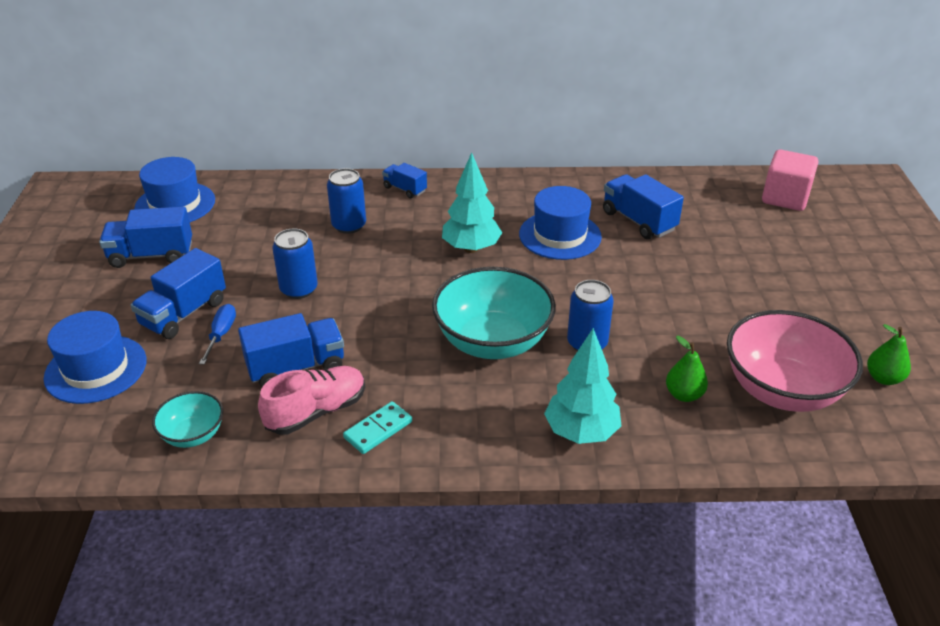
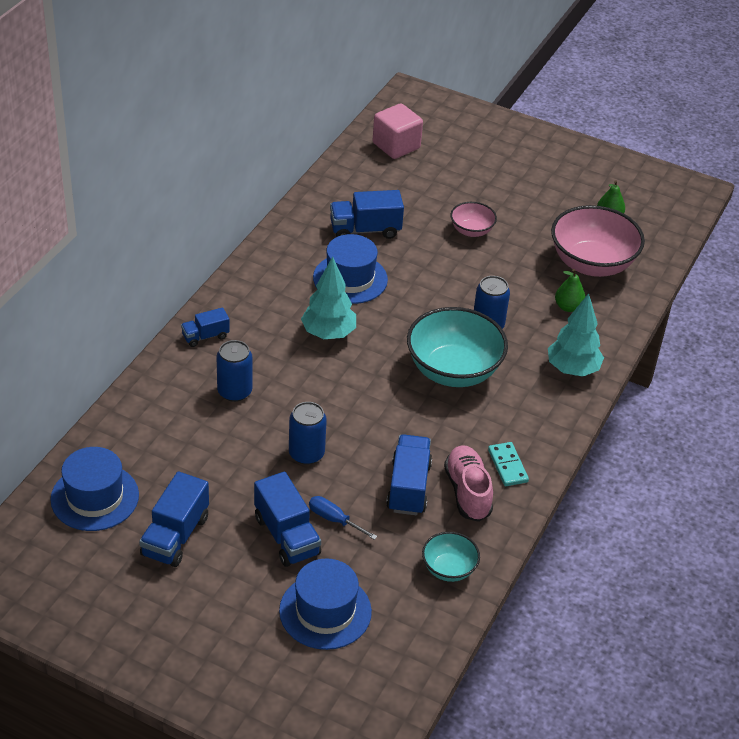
camera: 65 degrees left, 5 degrees up
(722, 284) = (471, 231): none -> pink bowl

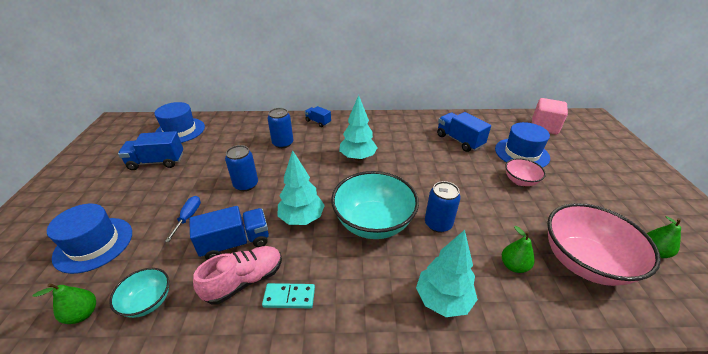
camera: 65 degrees right, 5 degrees down
(286, 536) = (167, 201): blue truck -> none
(350, 279) = (412, 149): blue hat -> blue hat (521, 153)
(407, 423) = (302, 218): none -> turquoise tree
(433, 620) = (83, 314): none -> green pear
(507, 466) = (289, 297): turquoise domino -> turquoise domino turned 45 degrees clockwise

